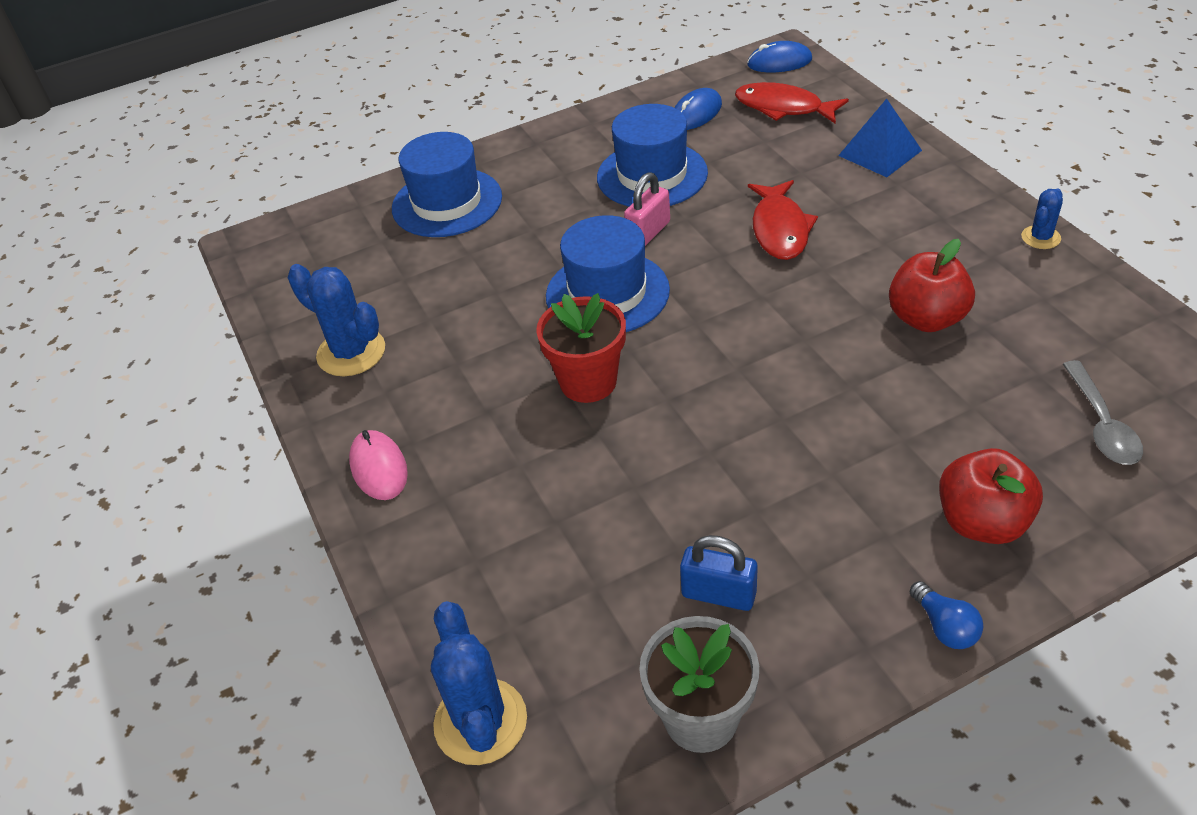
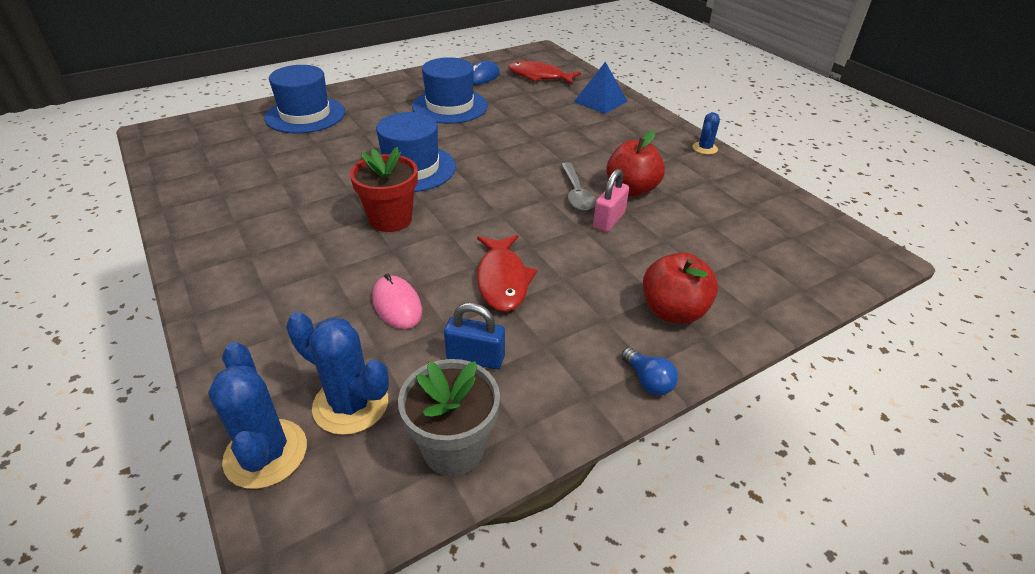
camera: 10 degrees left, 5 degrees down
(351, 352) = (215, 197): blue cactus -> blue cactus (351, 404)
(379, 468) = (219, 270): pink mouse -> pink mouse (397, 305)
(648, 232) = (444, 136): pink padlock -> pink padlock (609, 220)
(779, 62) = (538, 54): blue mouse -> none
(780, 229) = (534, 138): red fish -> red fish (502, 280)
(1101, 424) = (752, 252): grey spoon -> grey spoon (576, 193)

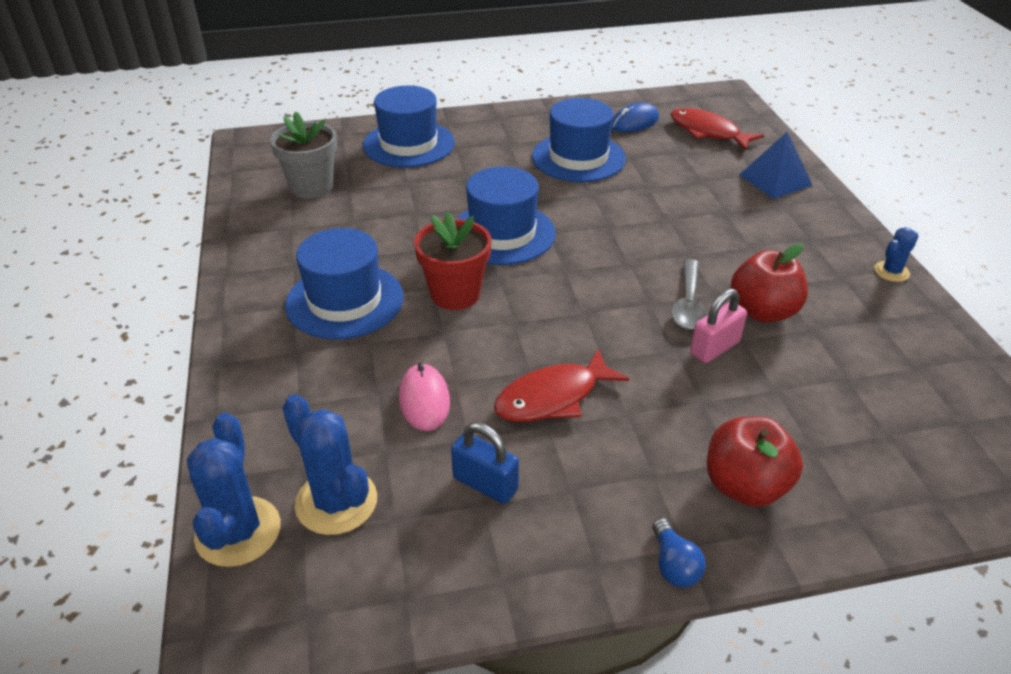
camera: 20 degrees right, 0 degrees up
(295, 242) = (344, 301): none -> blue hat
(453, 448) = (422, 581): grey flower pot -> grey flower pot (312, 187)
(502, 280) = (552, 397): red fish -> red fish turned 45 degrees clockwise

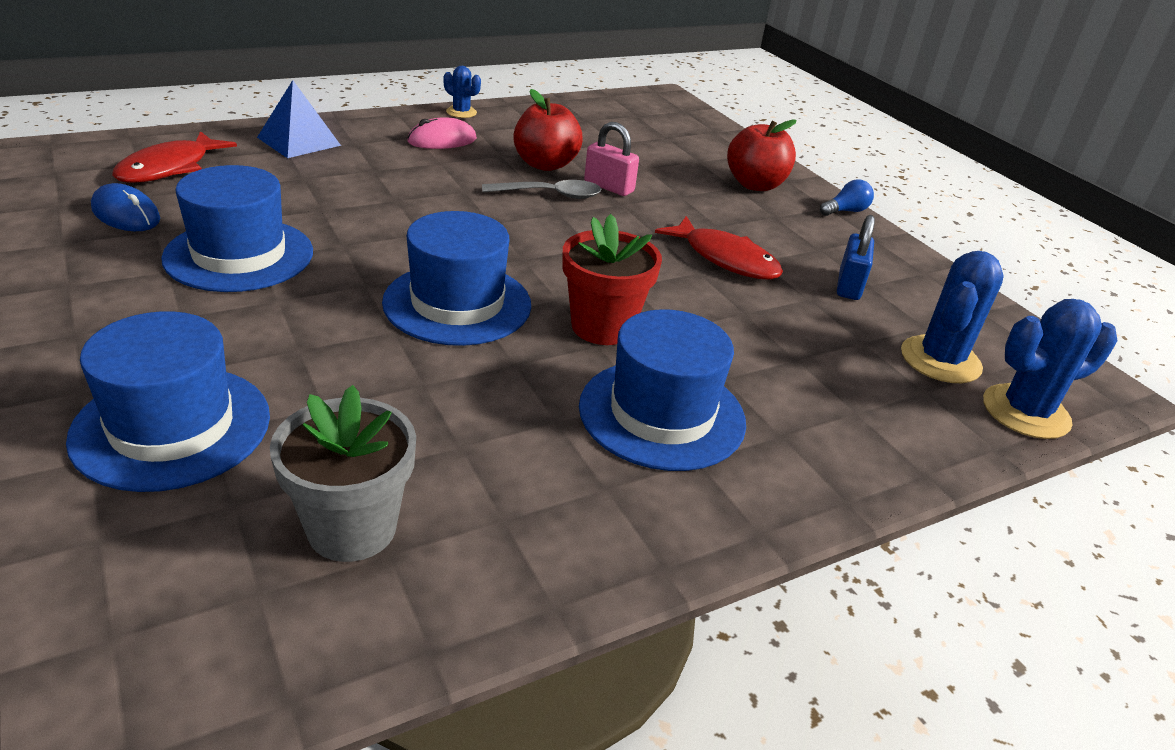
camera: 110 degrees left, 5 degrees down
(424, 400) = (783, 328): pink mouse -> pink mouse (442, 140)

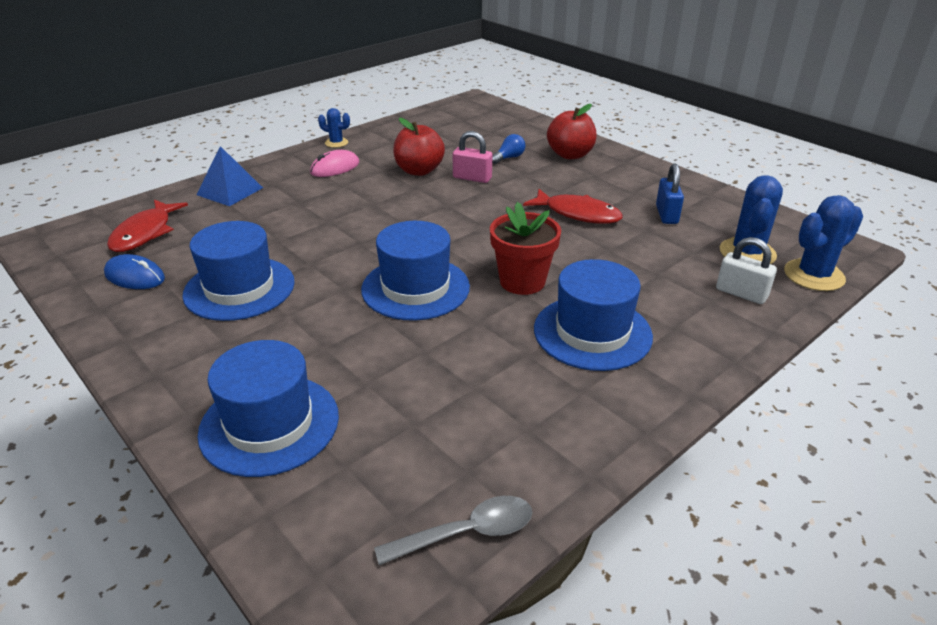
camera: 10 degrees left, 0 degrees up
(352, 528) = (434, 461): grey flower pot -> none
(550, 195) = (435, 193): grey spoon -> grey spoon (466, 533)
(845, 211) = (639, 161): blue light bulb -> blue light bulb (509, 158)
(904, 411) = (741, 293): none -> white padlock

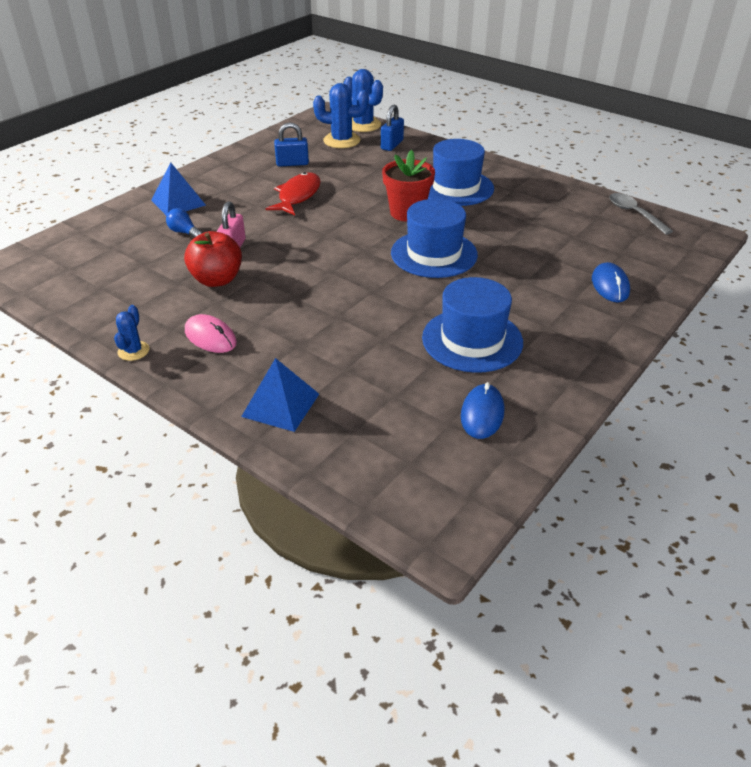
camera: 100 degrees left, 5 degrees up
(145, 233) = (398, 441): red fish -> none
(269, 424) = (610, 285): blue hat -> blue mouse
(570, 155) = (178, 202): red apple -> blue pyramid
(741, 293) = (392, 145): white padlock -> blue padlock

